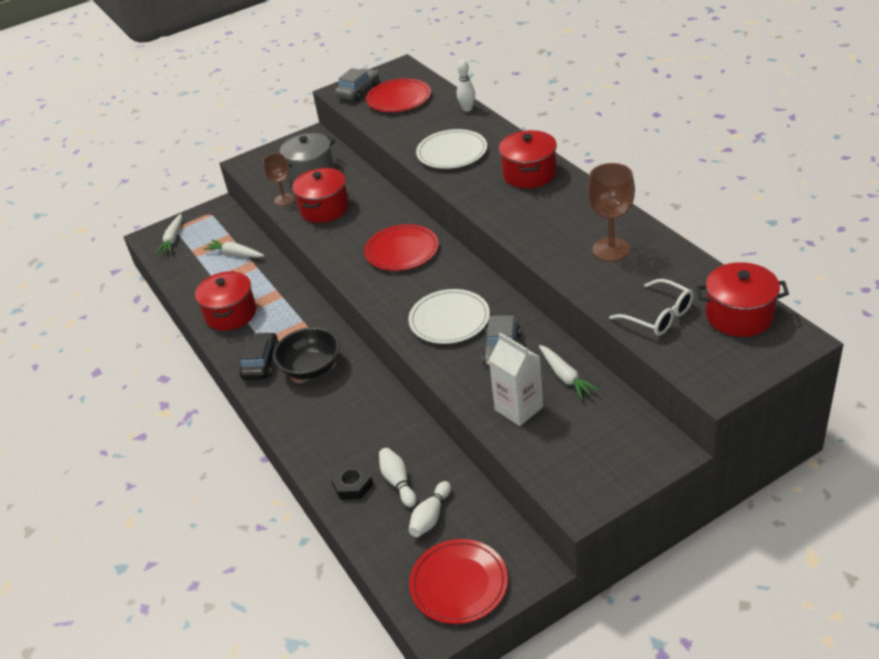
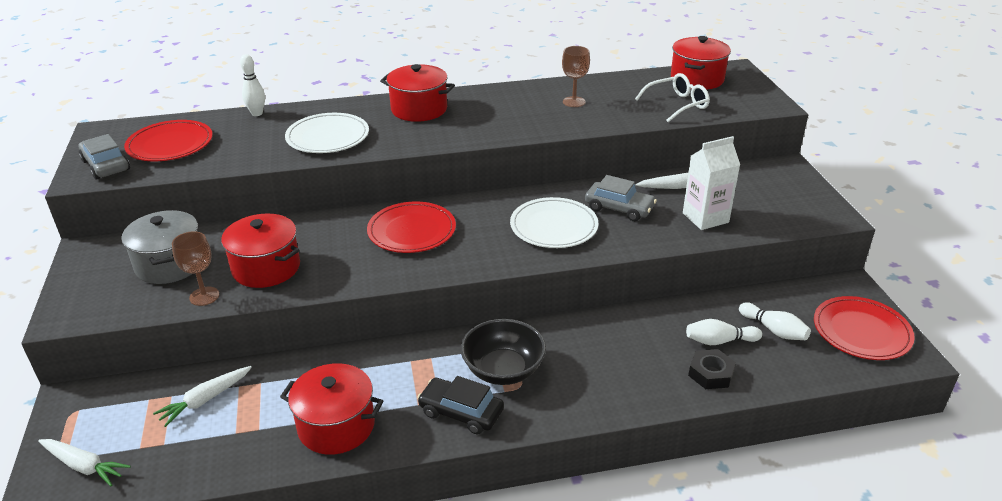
camera: 75 degrees left, 5 degrees down
(611, 249) = (574, 102): brown goblet -> brown goblet, size x0.65

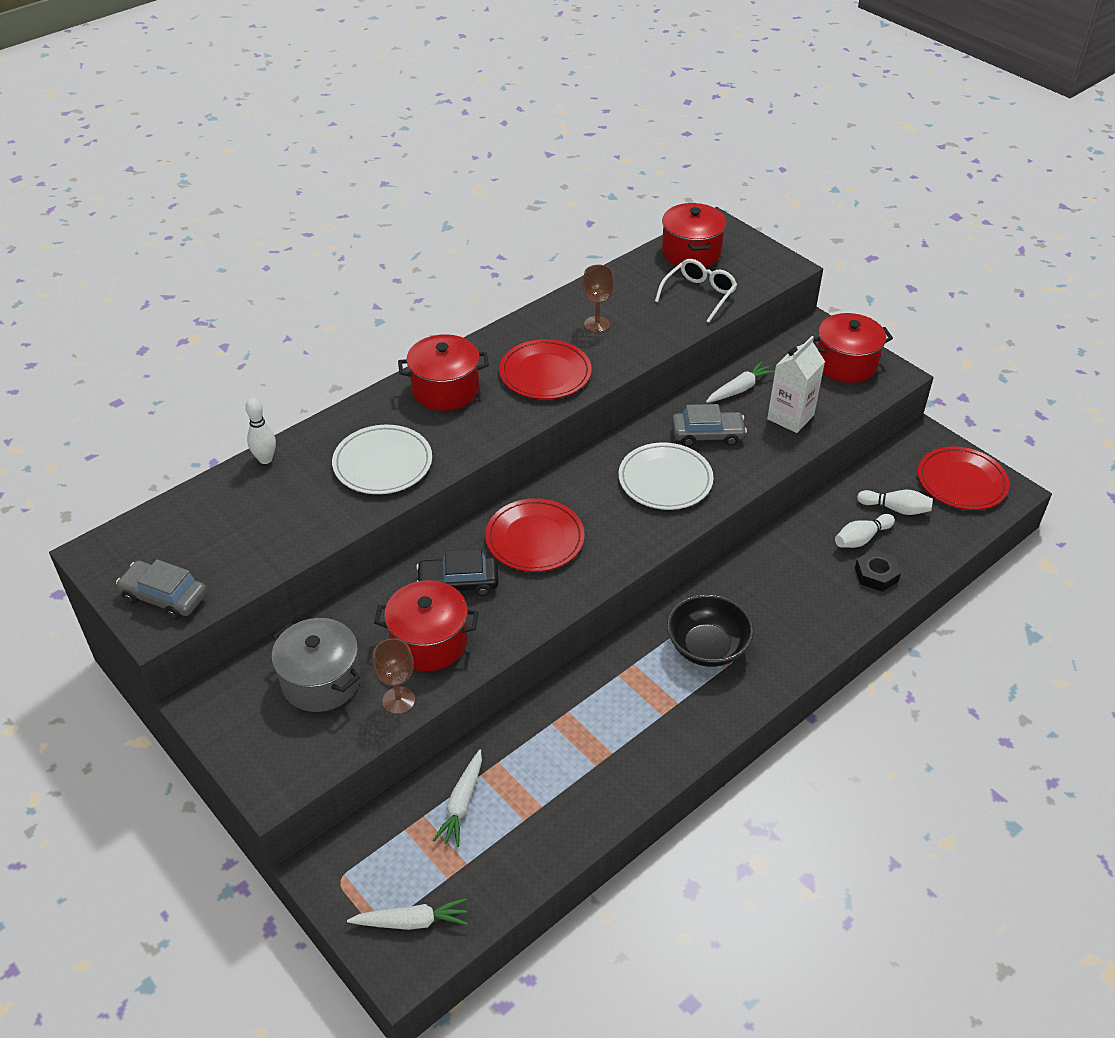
camera: 30 degrees left, 10 degrees up
(170, 145) = (210, 540): red plate -> red plate (545, 373)
(336, 426) = (609, 769): red pot -> red pot (846, 364)
(461, 412) = (705, 705): black car -> black car (458, 583)

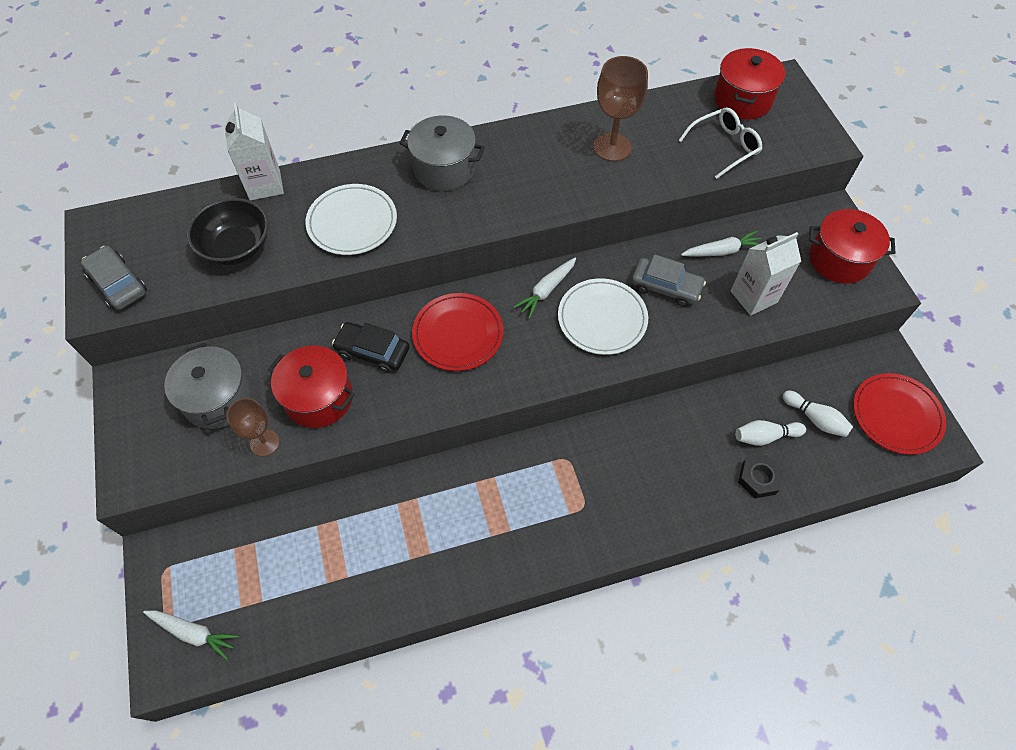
camera: 25 degrees right, 15 degrees up
(265, 459) = (265, 185): white bowling pin -> white carton
(445, 389) = (444, 169): red pot -> grey pot
(462, 803) = (288, 545): white carrot -> white carrot (546, 290)
(545, 373) = (538, 181): red plate -> none
(597, 324) = (612, 147): brown goblet -> brown goblet, size x1.53
(707, 647) = (565, 487): black bowl -> black bowl (237, 247)

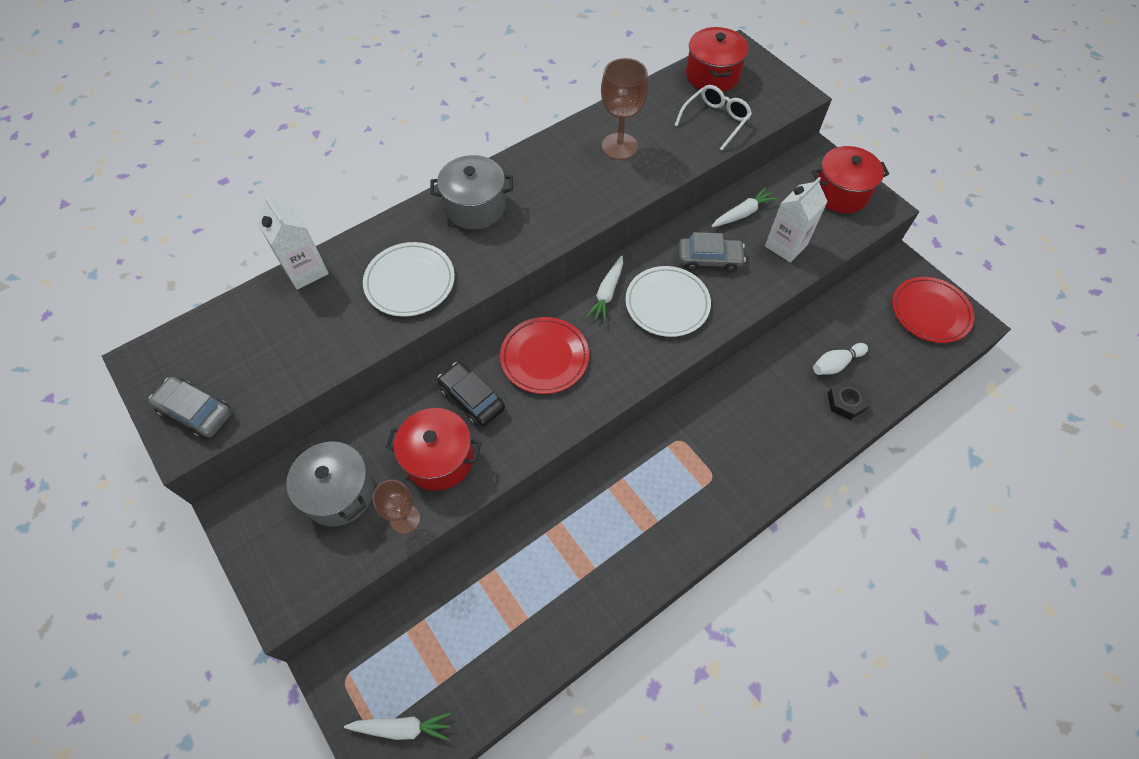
camera: 20 degrees left, 0 degrees up
(237, 247) = (305, 339): black bowl -> none
(373, 352) = (472, 399): black car -> black car turned 45 degrees clockwise
(815, 419) = (869, 335): white bowling pin -> none

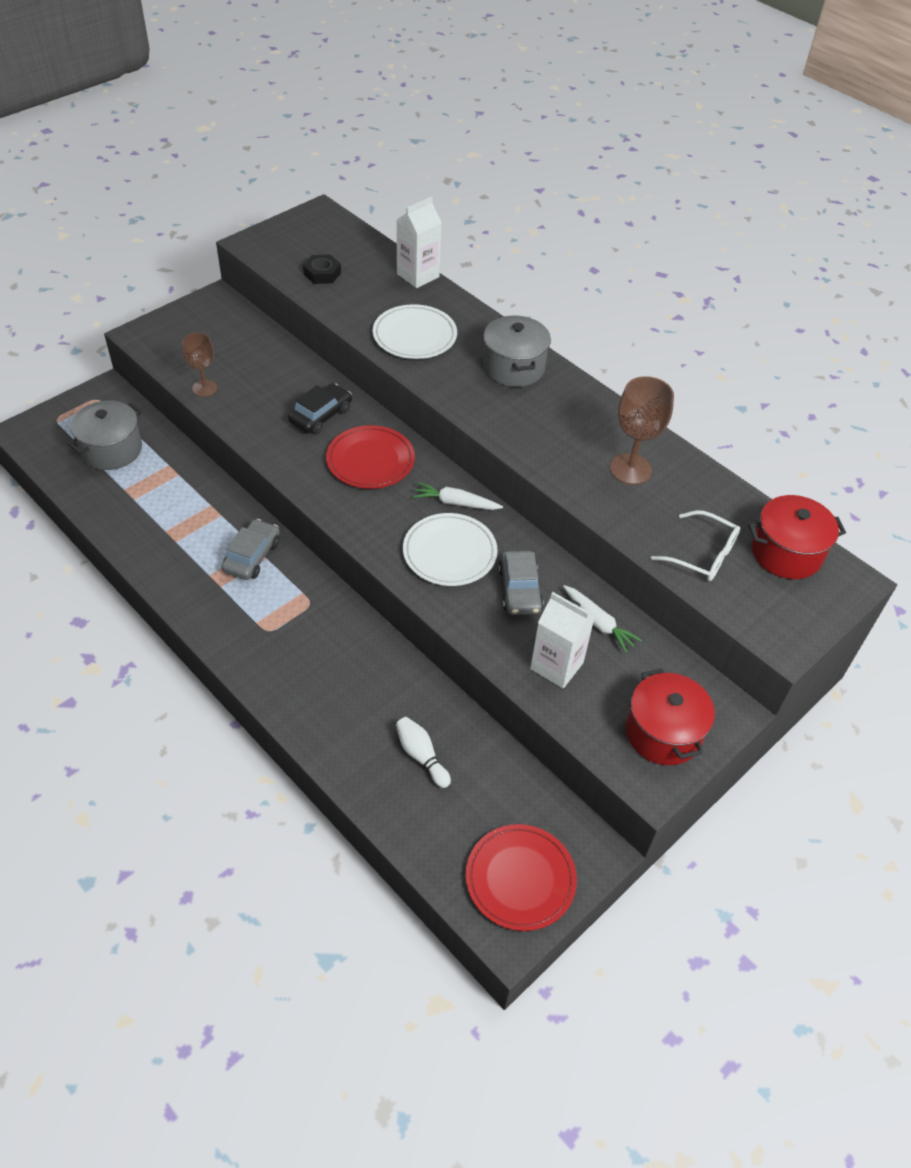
camera: 80 degrees right, 10 degrees down
(196, 412) = (276, 244): grey car -> grey car (252, 556)
(339, 493) = (229, 349): grey pot -> grey pot (112, 450)
(402, 727) = (56, 434): white carrot -> none
(439, 459) = (260, 401): red pot -> none
(846, 402) = (368, 763): black nut -> black nut (322, 273)

